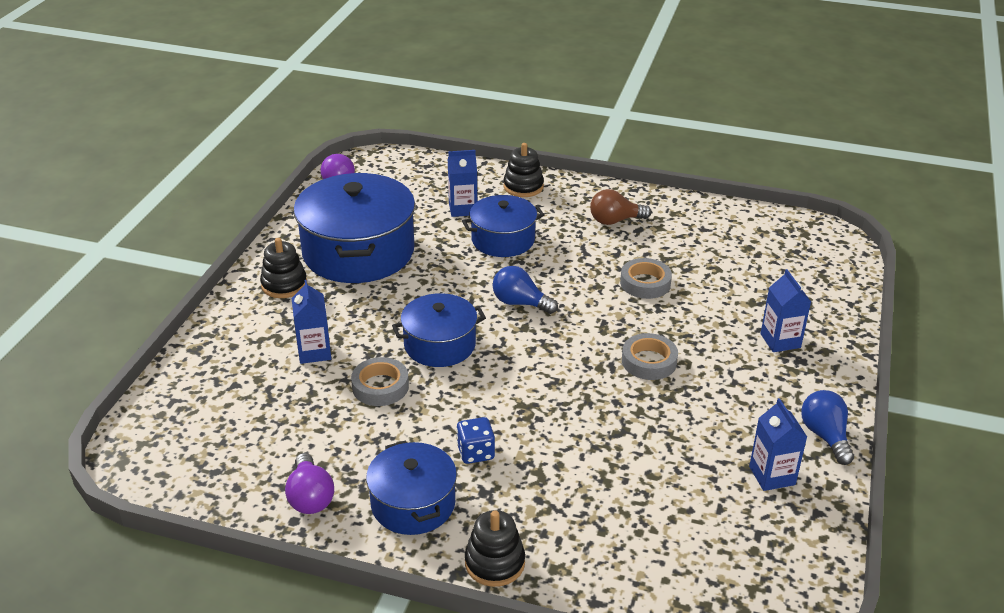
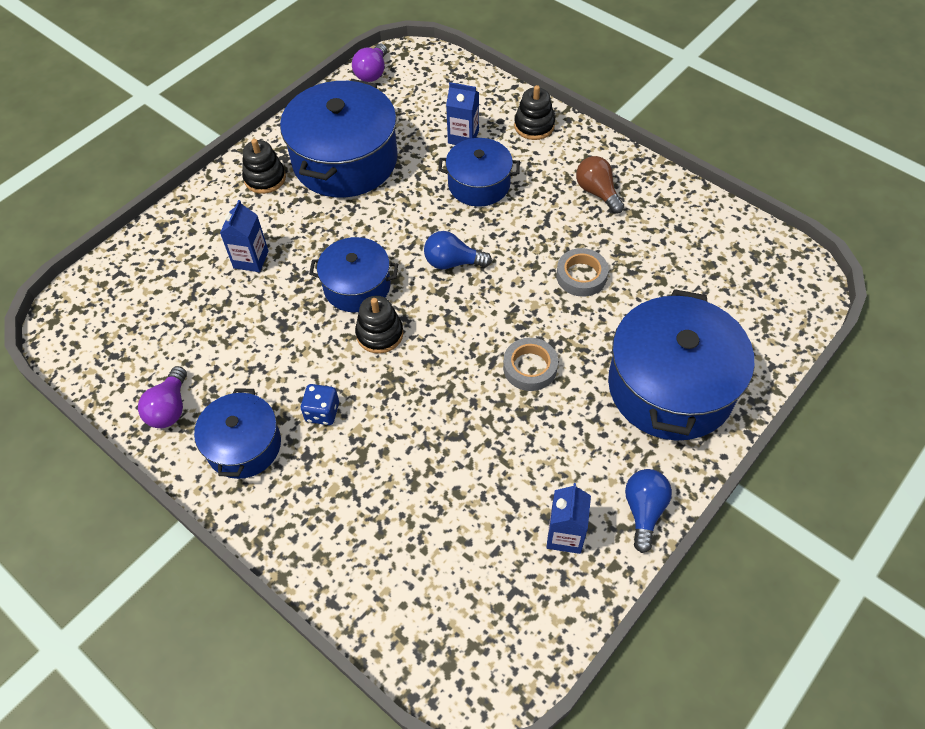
camera: 25 degrees right, 20 degrees up
(380, 386) = (284, 314): grey tape -> none
(494, 563) = (274, 530): black stacking toy -> black stacking toy (379, 334)
(520, 303) = (452, 262): blue light bulb -> blue light bulb turned 45 degrees counterclockwise
(615, 221) = (597, 192): brown light bulb -> brown light bulb turned 45 degrees clockwise
(780, 341) = (670, 386): blue carton -> blue pot

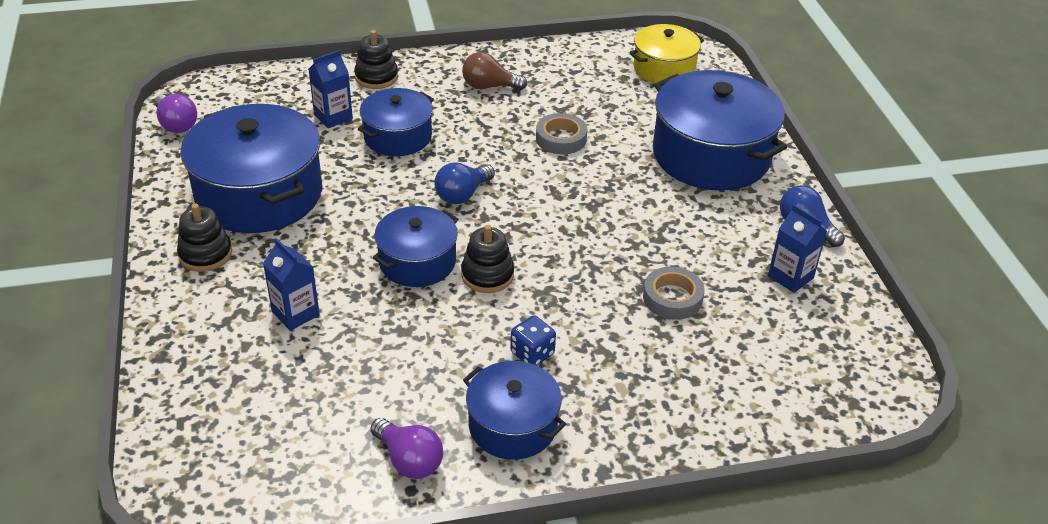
camera: 55 degrees left, 15 degrees down
(530, 367) = (619, 211): grey tape -> grey tape (672, 298)
(757, 282) = (664, 68): none -> yellow pot

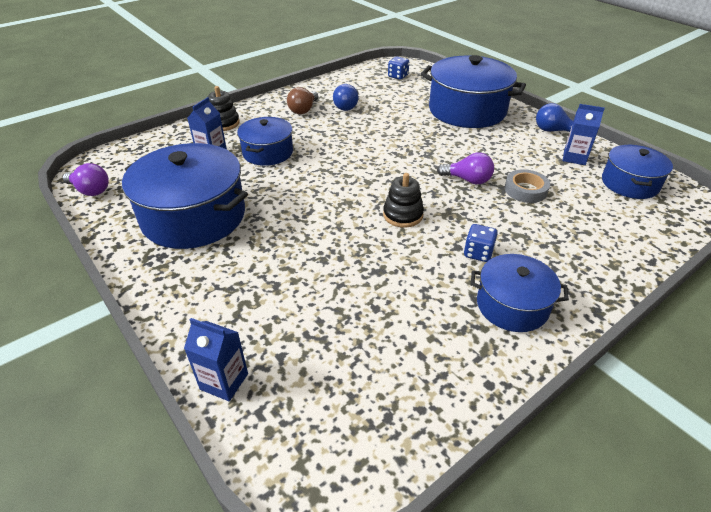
camera: 25 degrees left, 0 degrees up
(205, 254) = (181, 271): black stacking toy -> none
(295, 313) = (289, 288): blue carton -> blue carton (224, 381)
(409, 460) = (467, 362): purple light bulb -> purple light bulb (467, 180)
(417, 261) = (348, 222): blue pot -> blue pot (630, 183)
(462, 194) = (341, 173): blue light bulb -> blue light bulb (347, 106)
(489, 86) = (303, 110): brown light bulb -> brown light bulb turned 45 degrees counterclockwise
(561, 138) = (374, 125): grey tape -> none
(664, 68) = (398, 76): yellow pot -> blue dice

